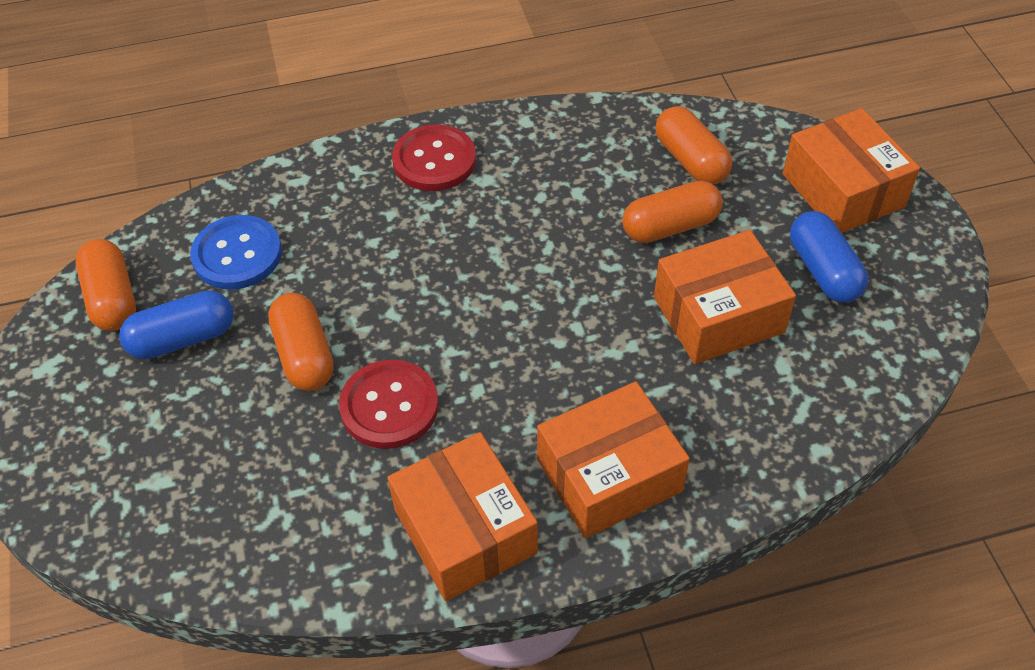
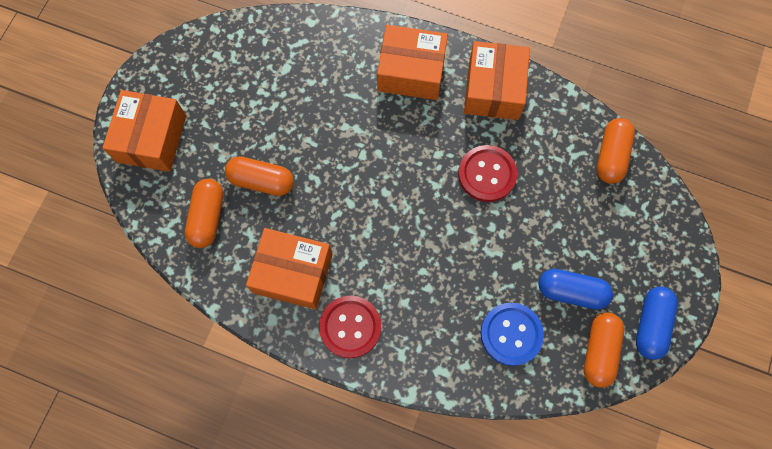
camera: 145 degrees left, 20 degrees up
(304, 355) = (511, 235): orange capsule -> orange capsule (611, 156)
(718, 314) = (288, 113): orange box -> orange box (293, 273)
(823, 271) = (214, 101): blue capsule -> blue capsule (651, 325)

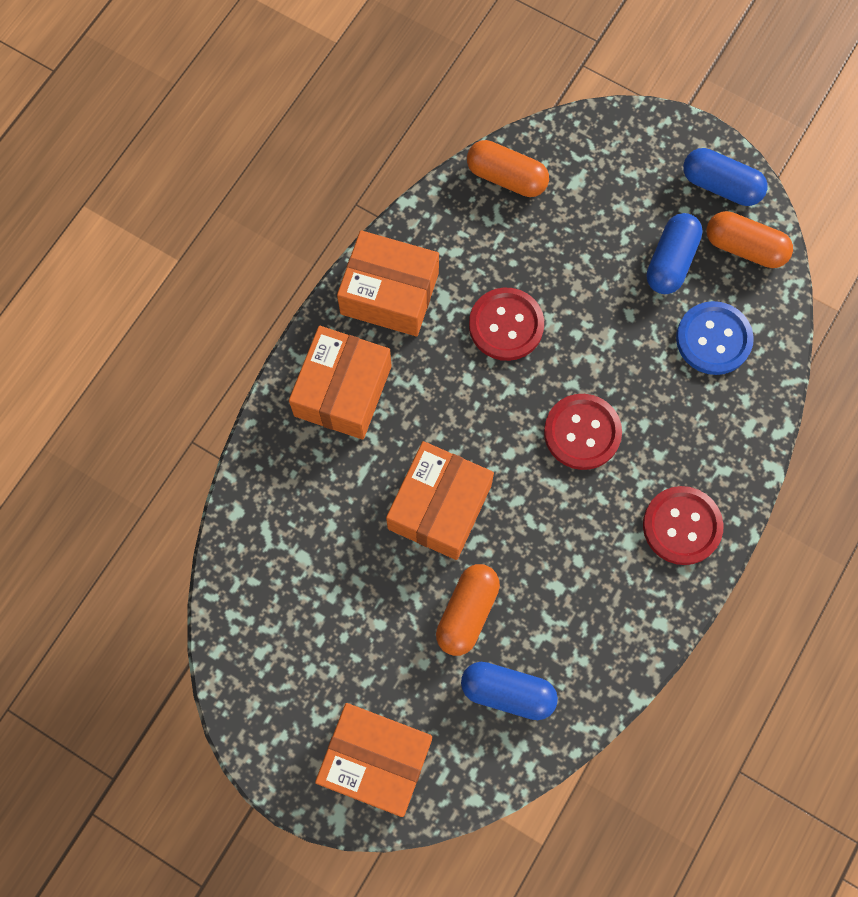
camera: 80 degrees left, 0 degrees up
(207, 217) = (507, 692): orange capsule -> blue capsule
(293, 273) = (602, 588): orange box -> orange box (440, 507)
(412, 242) = (582, 432): none -> red button

